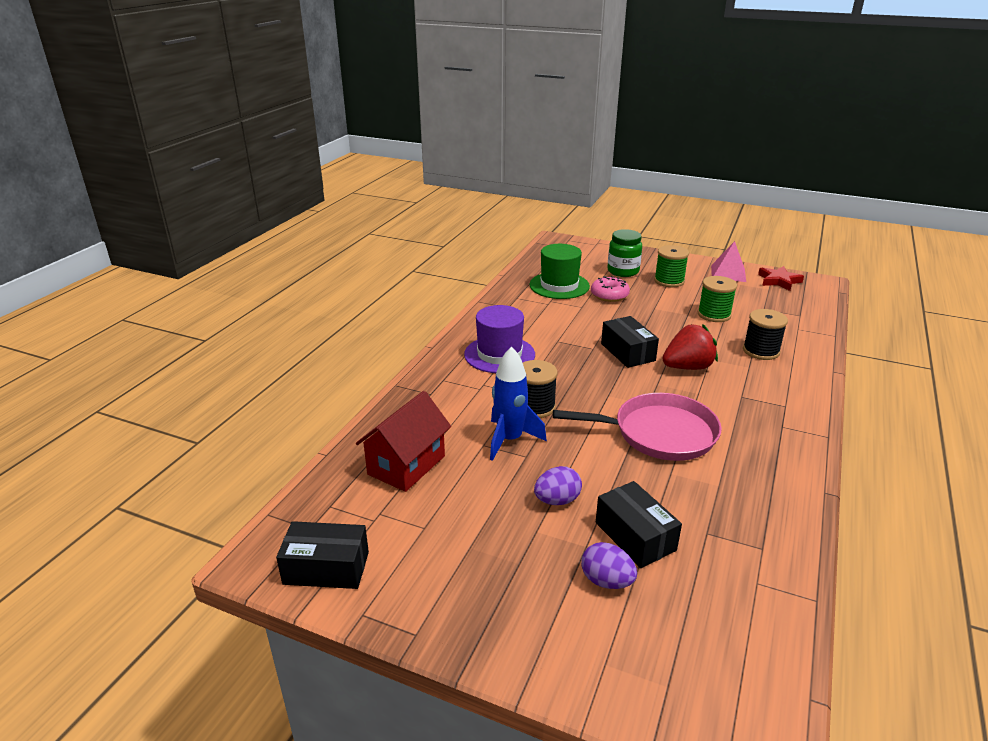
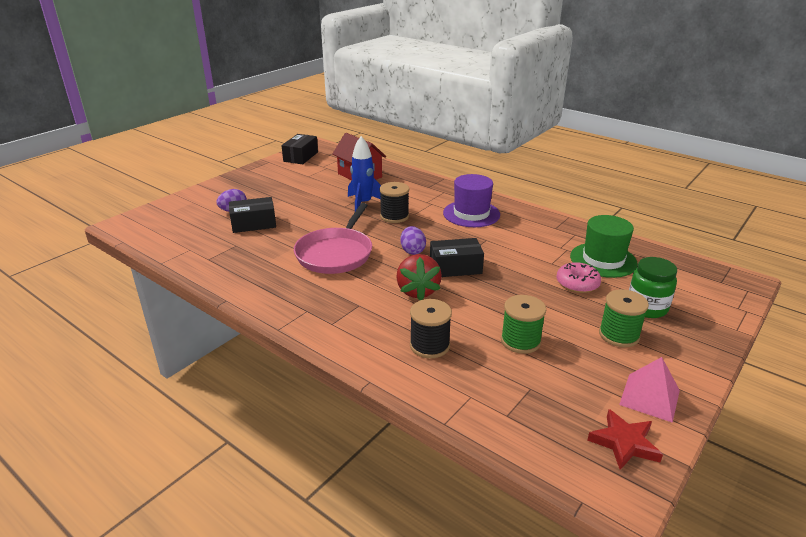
camera: 105 degrees right, 0 degrees up
(557, 500) = (299, 208): purple egg -> purple egg (412, 251)

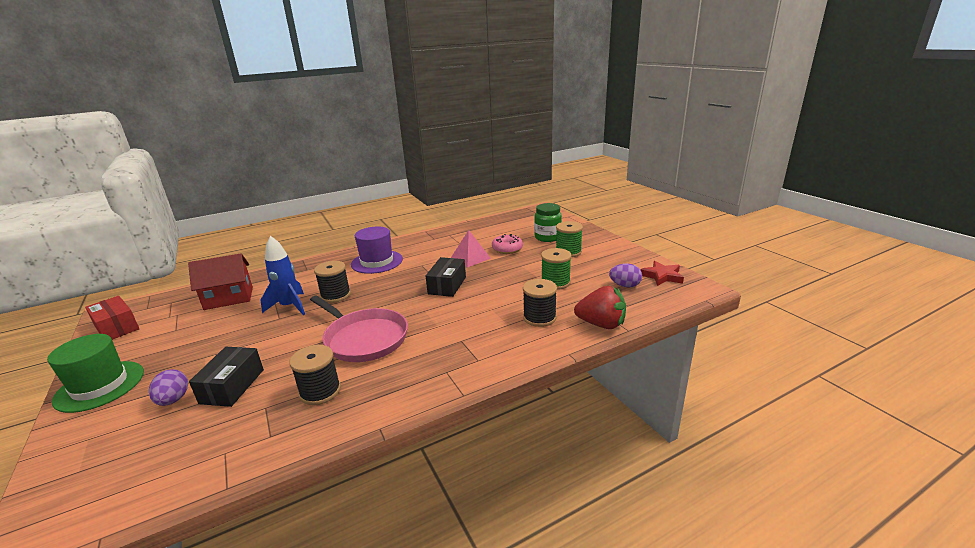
camera: 65 degrees left, 5 degrees down
(259, 260) = (320, 391): none -> black spool
(300, 157) = (116, 327): black box -> red box
(412, 251) = (403, 298): purple egg -> purple egg (624, 285)
(417, 291) = (465, 308): red strawberry -> red strawberry (601, 324)
(603, 260) = (488, 235): green hat -> green hat (100, 386)
(649, 397) = (627, 259): pink pyramid -> pink pyramid (470, 258)

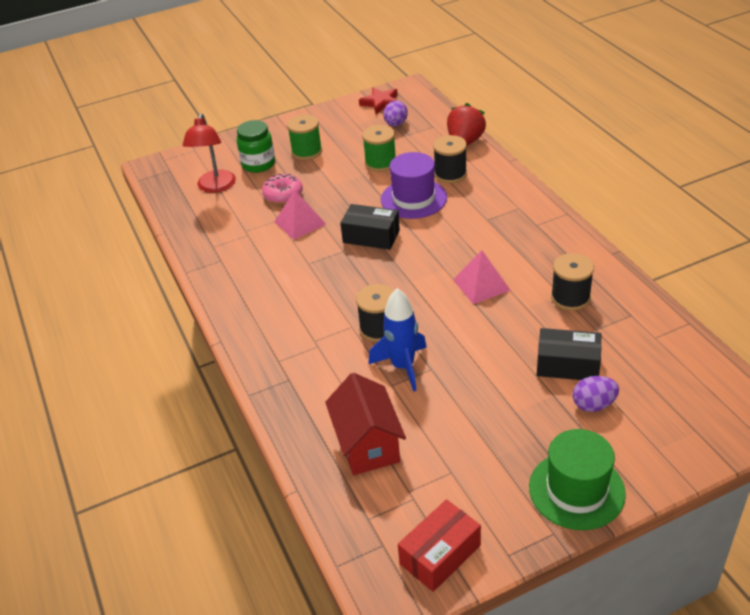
camera: 85 degrees left, 15 degrees up
(364, 338) = (481, 285): pink pan -> pink pyramid
(377, 262) = (285, 307): purple hat -> purple hat (413, 198)
(517, 228) = (215, 187): none -> red lamp

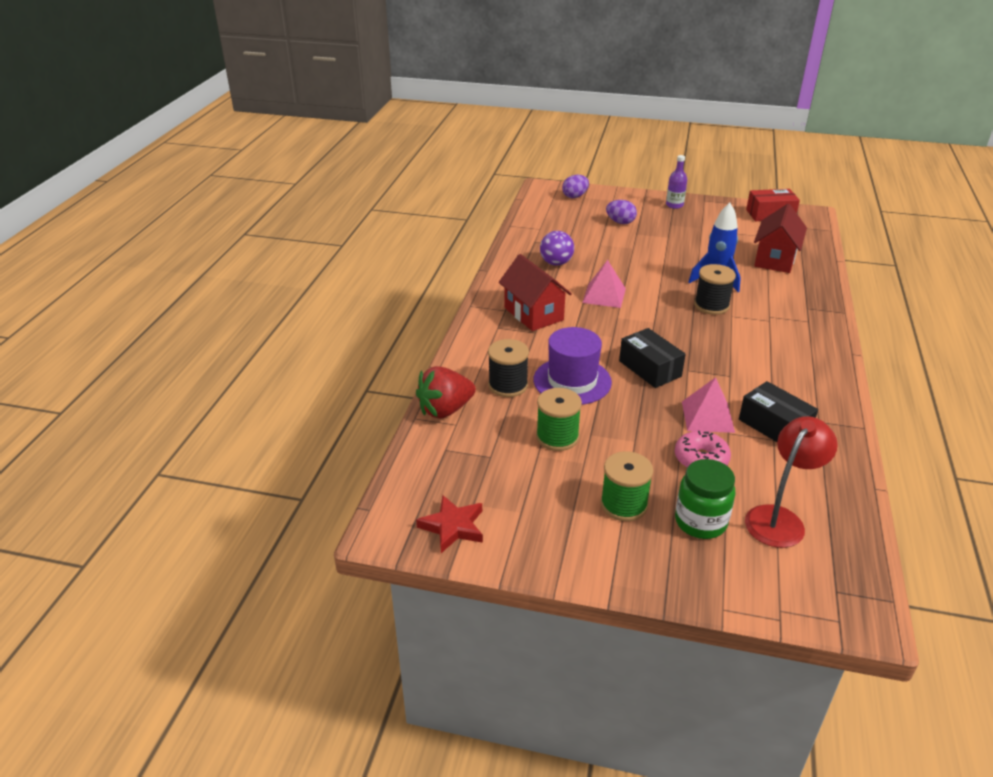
camera: 145 degrees left, 5 degrees down
(395, 124) = (479, 479): purple egg -> purple egg (575, 196)
(511, 233) = (534, 314): none -> red house
(567, 365) = (609, 239): black box -> black box (774, 426)
(570, 297) = (556, 263): black spool -> purple ball
(576, 490) = (674, 205): green hat -> purple bottle

